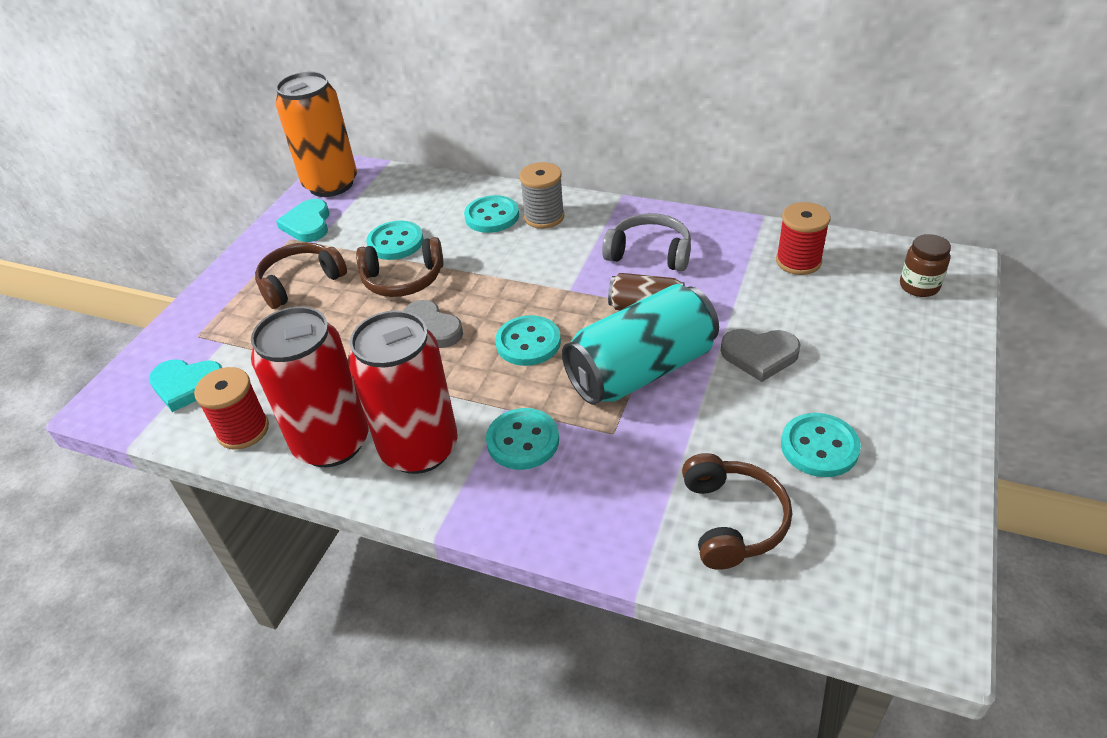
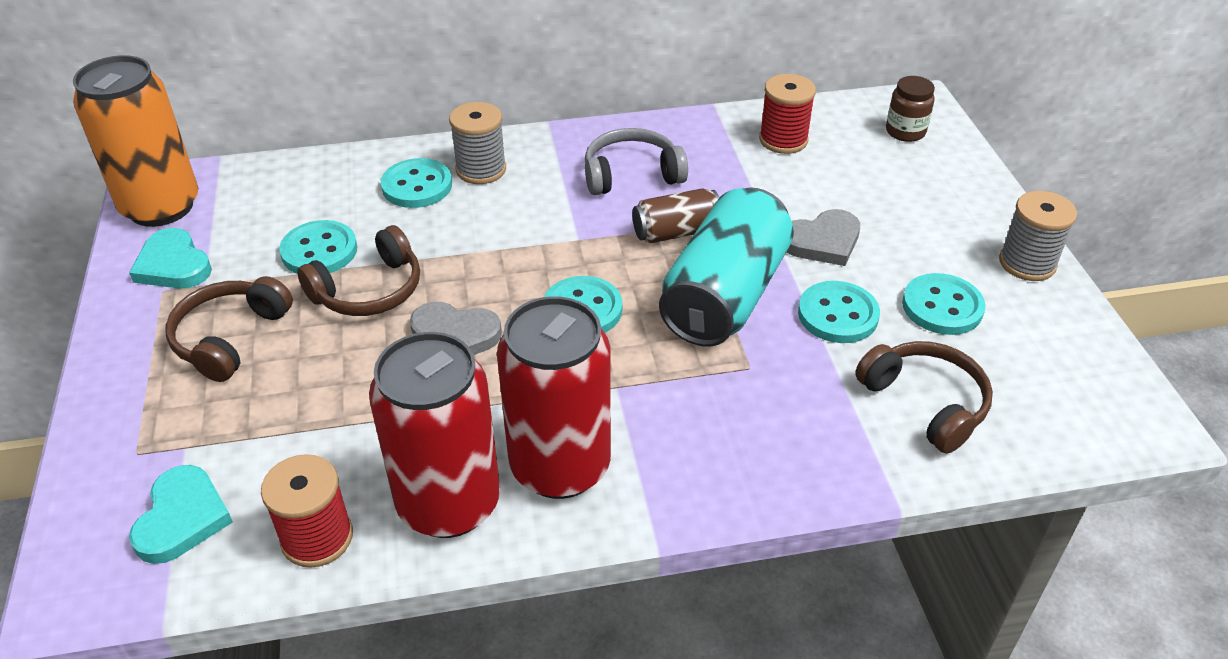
camera: 35 degrees left, 0 degrees up
(187, 385) = (182, 518): turquoise heart -> turquoise heart turned 60 degrees counterclockwise
(523, 441) = (666, 412): turquoise button -> turquoise button (838, 315)
(937, 439) = (1027, 263): none -> grey spool

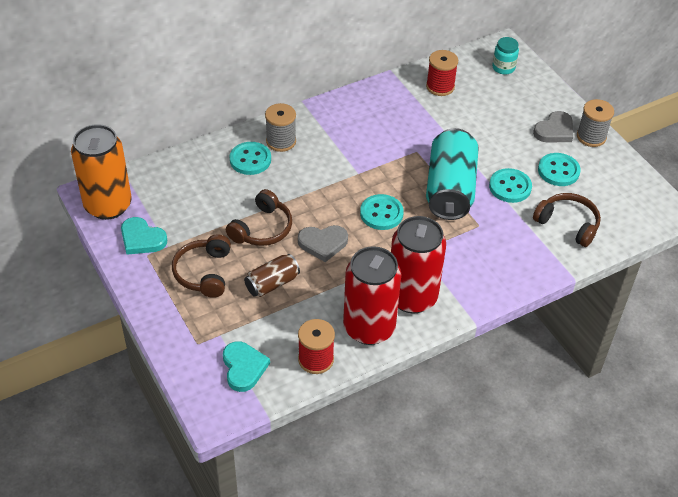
camera: 20 degrees left, 5 degrees up
(319, 251) = (220, 212): turquoise button -> none
(631, 175) = (367, 127): grey headphones -> none
(676, 232) = (408, 157): brown can -> brown can (272, 283)
(822, 241) = (486, 146): grey heart -> grey heart (554, 130)
(905, 132) = (503, 68): brown jar -> turquoise jar

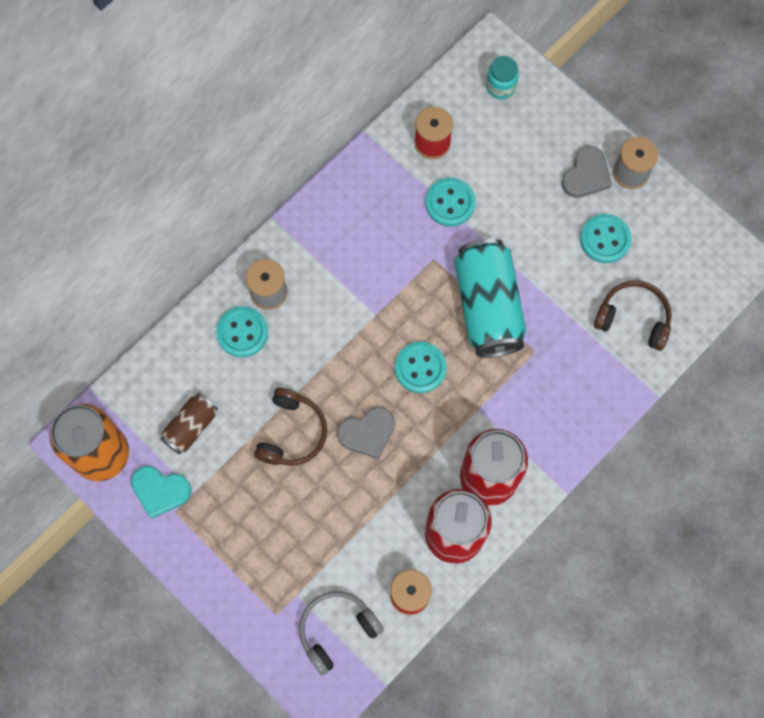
camera: 15 degrees left, 25 degrees up
(204, 272) = (248, 516): brown headphones -> none
(244, 368) = (337, 630): turquoise heart -> grey headphones
(272, 283) = (329, 508): brown can -> brown can (191, 427)
(510, 187) = (555, 282): turquoise button -> turquoise button (450, 203)

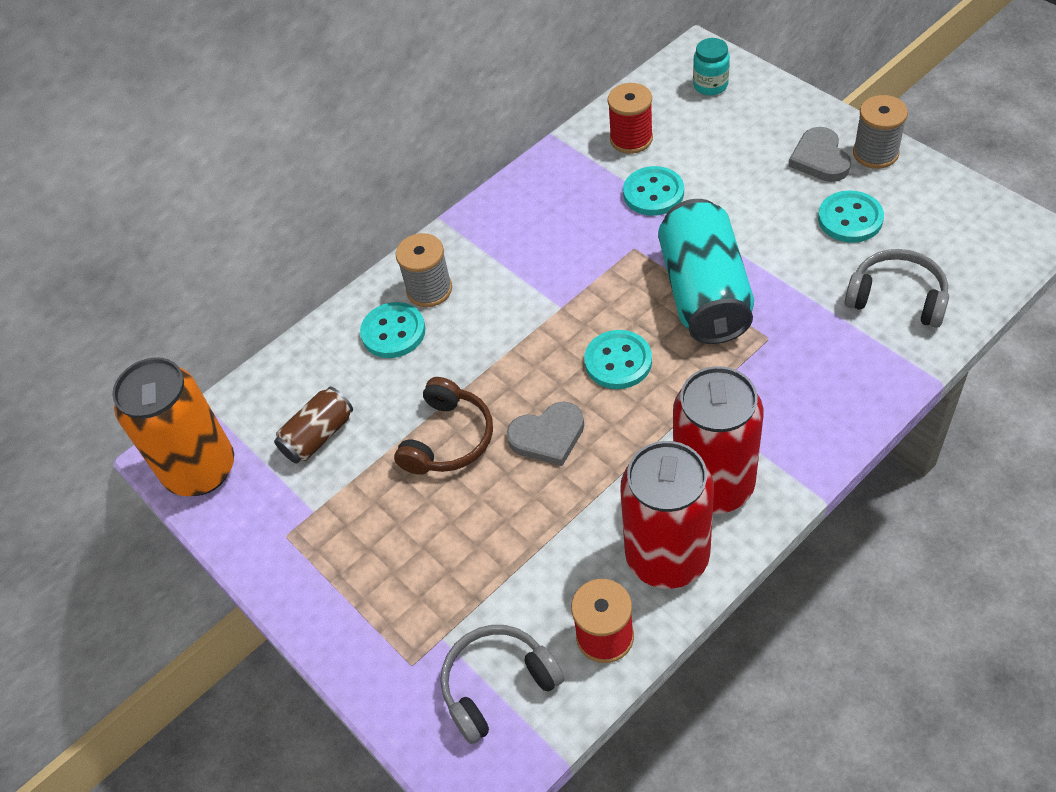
camera: 10 degrees right, 20 degrees down
(160, 491) = (270, 511): turquoise heart -> none
(586, 175) = (820, 158): grey heart -> grey heart turned 135 degrees clockwise
(633, 318) = (897, 298): brown headphones -> grey headphones

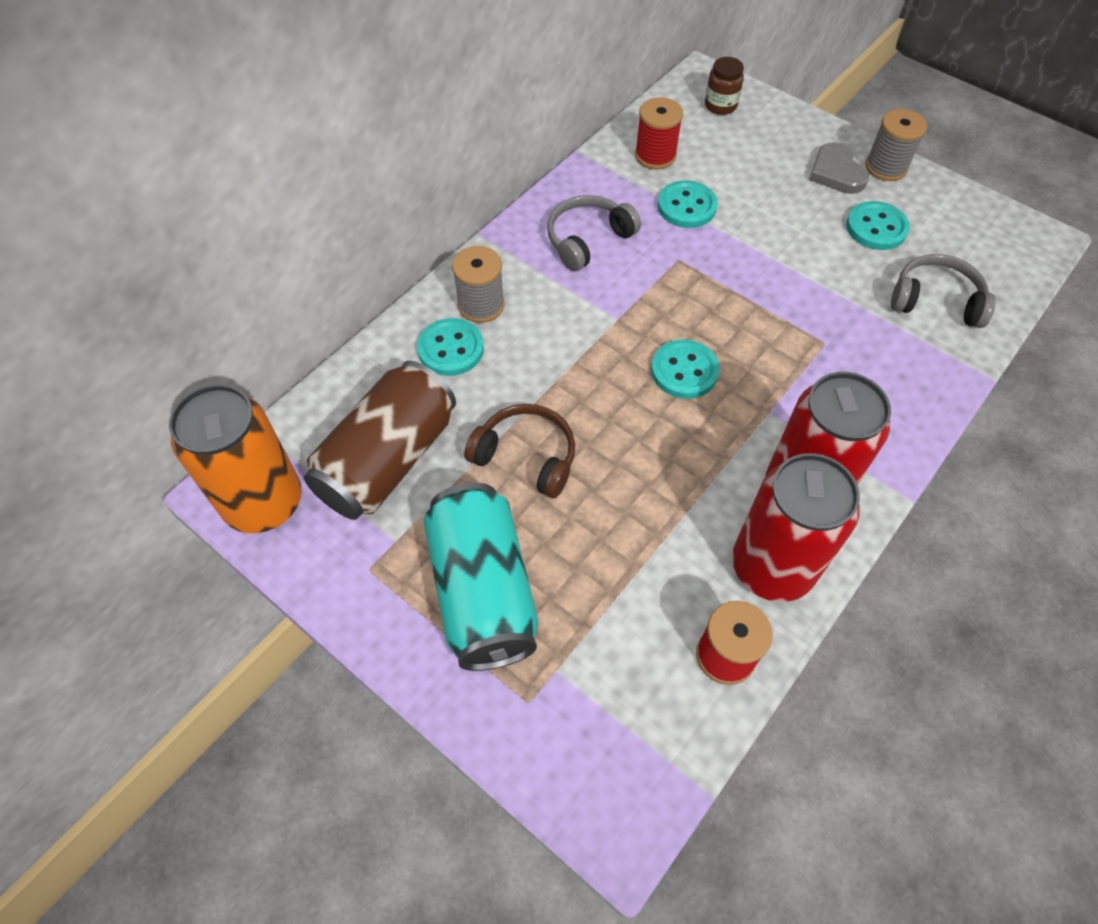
camera: 15 degrees left, 5 degrees up
(318, 436) = (388, 460): brown can -> brown can, size x1.88
(448, 439) = (526, 457): brown headphones -> brown headphones turned 75 degrees counterclockwise
(498, 685) = (624, 717): grey headphones -> grey headphones (588, 240)
(548, 436) = (628, 449): grey heart -> none
(704, 293) = (755, 301): turquoise can -> turquoise can (483, 590)
(710, 85) = (720, 105): turquoise jar -> brown jar

